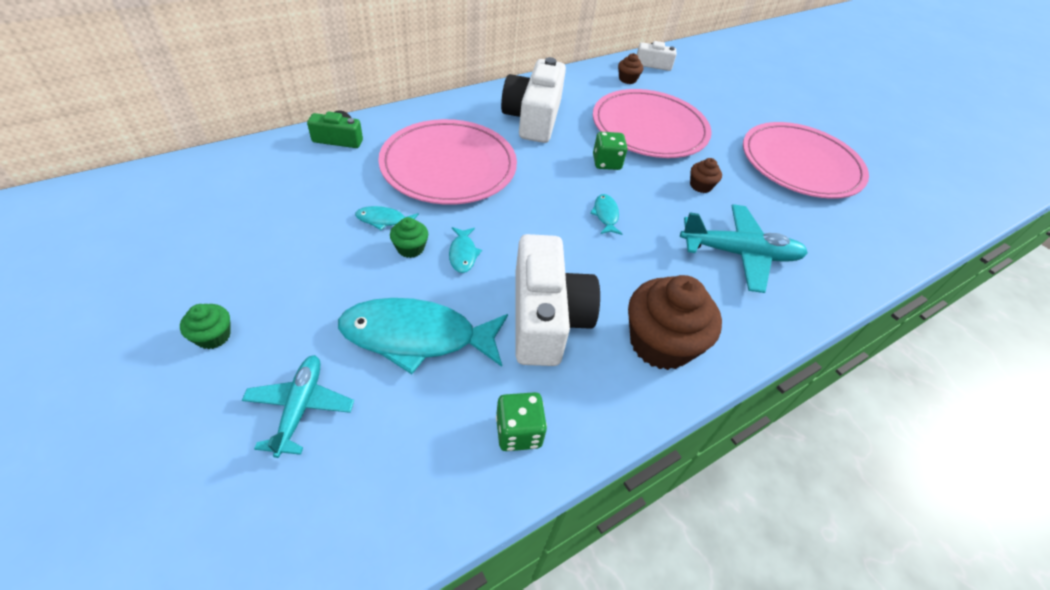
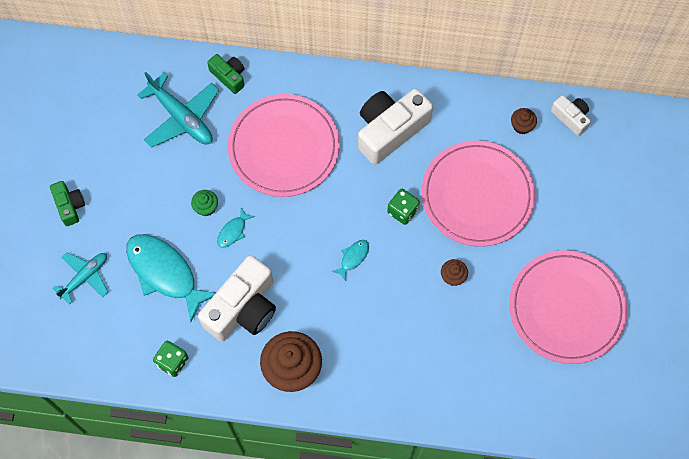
camera: 45 degrees right, 20 degrees up
(213, 336) = (70, 206): green cupcake -> green camera
(384, 220) = (206, 174): turquoise fish -> none
(740, 254) = (413, 348): turquoise plane -> turquoise plane (182, 118)

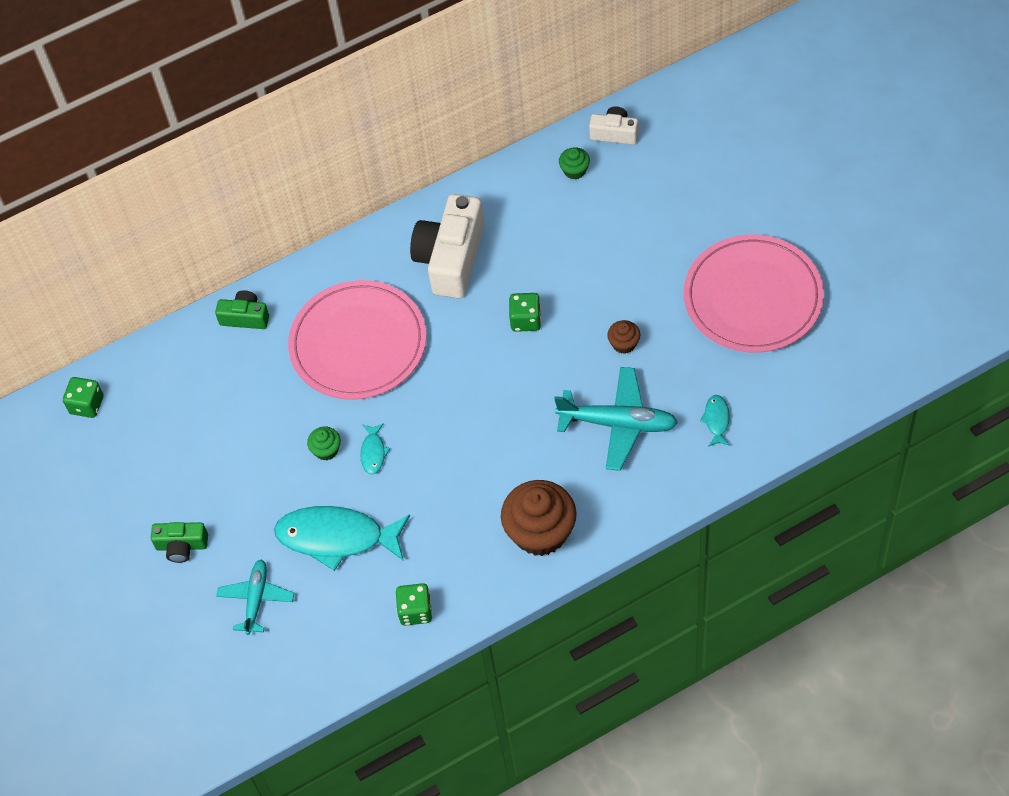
camera: 30 degrees left, 10 degrees down
(70, 206) = (182, 546): green camera -> green camera turned 150 degrees clockwise
(89, 66) = (87, 405): none -> green dice
(182, 118) = (229, 386): turquoise plane -> turquoise plane (618, 423)
(243, 308) = (444, 513): white camera -> none
(353, 258) = (514, 394): turquoise fish -> turquoise fish (716, 420)
(477, 195) = (585, 258): pink plate -> none
(522, 126) = (574, 170): brown cupcake -> green cupcake

